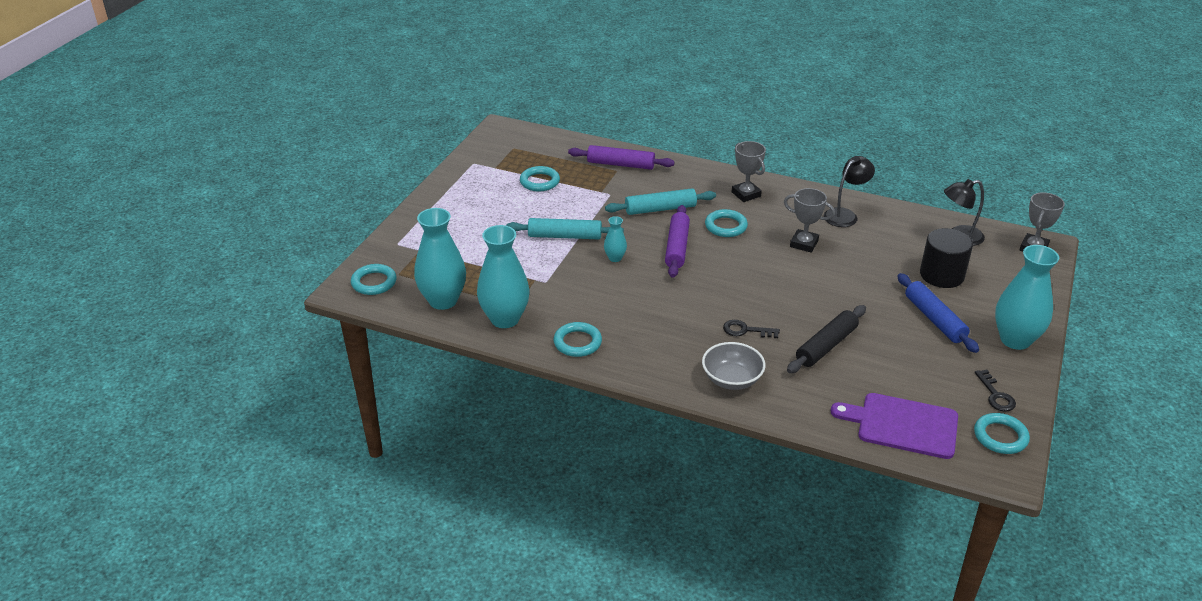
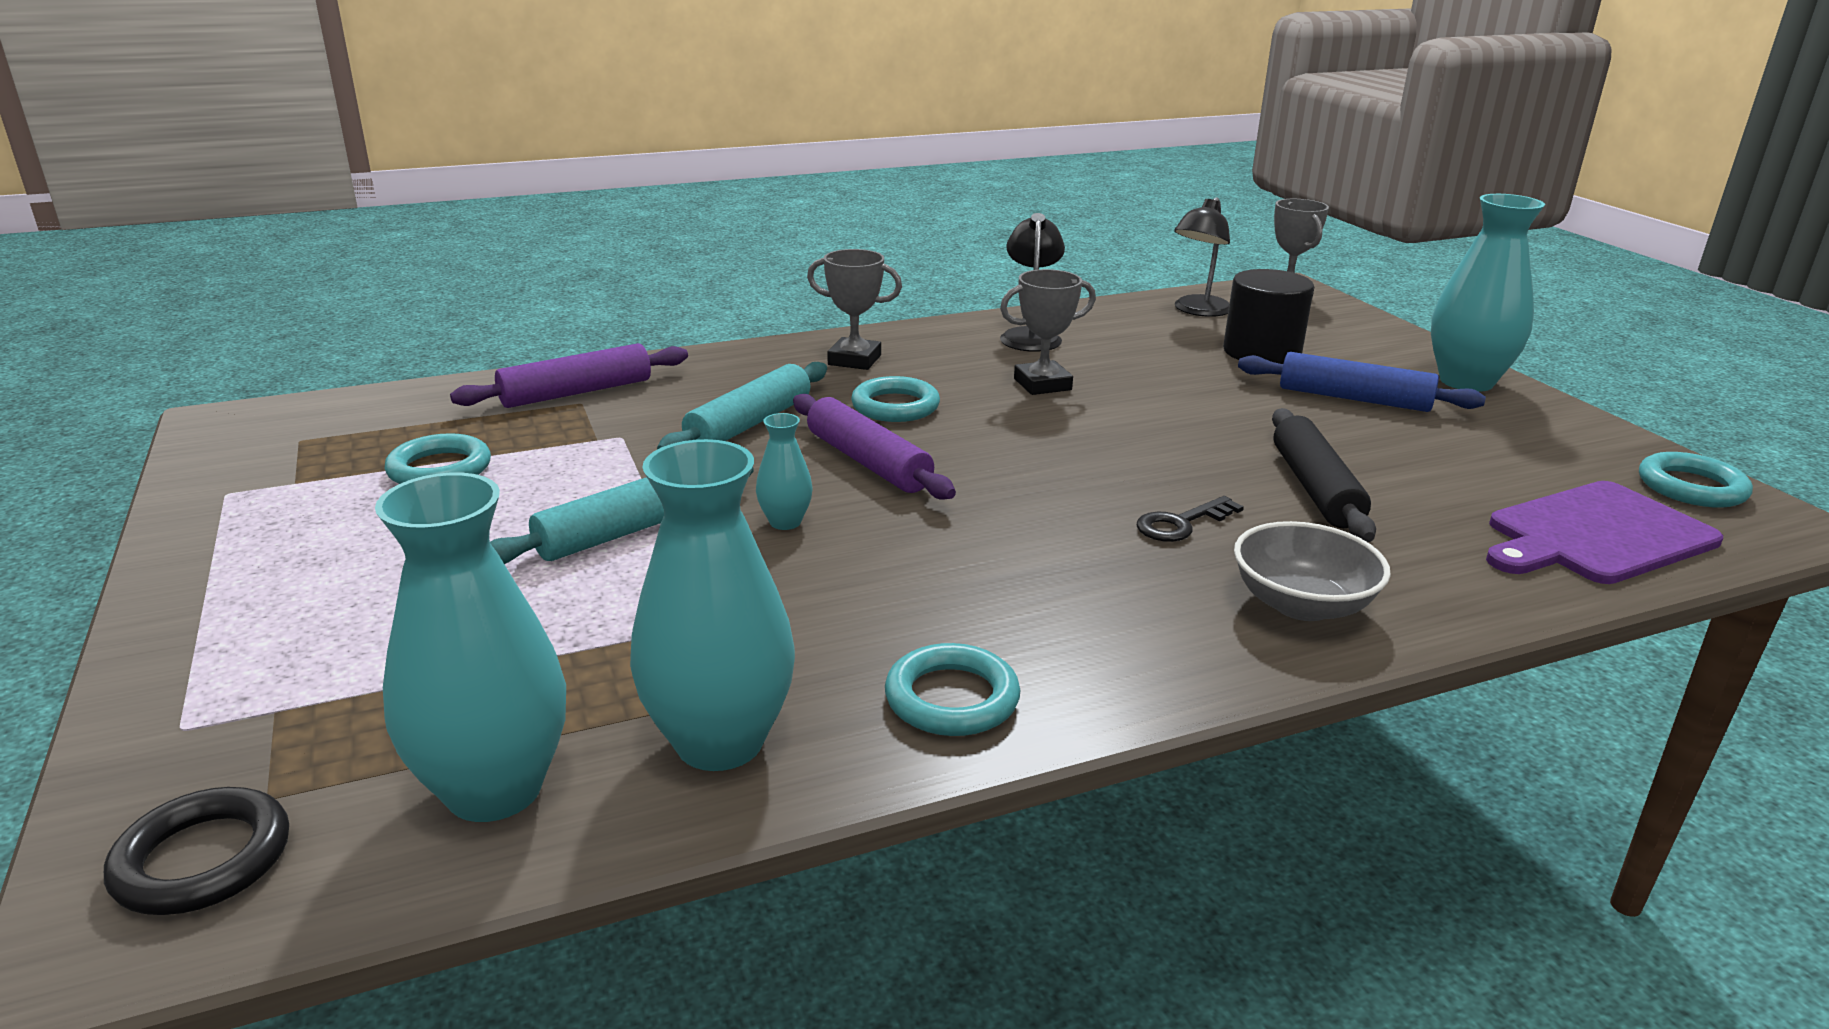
camera: 45 degrees left, 10 degrees down
(374, 282) = (203, 859): turquoise ring -> black ring
(996, 395) = (1583, 445): black key -> none

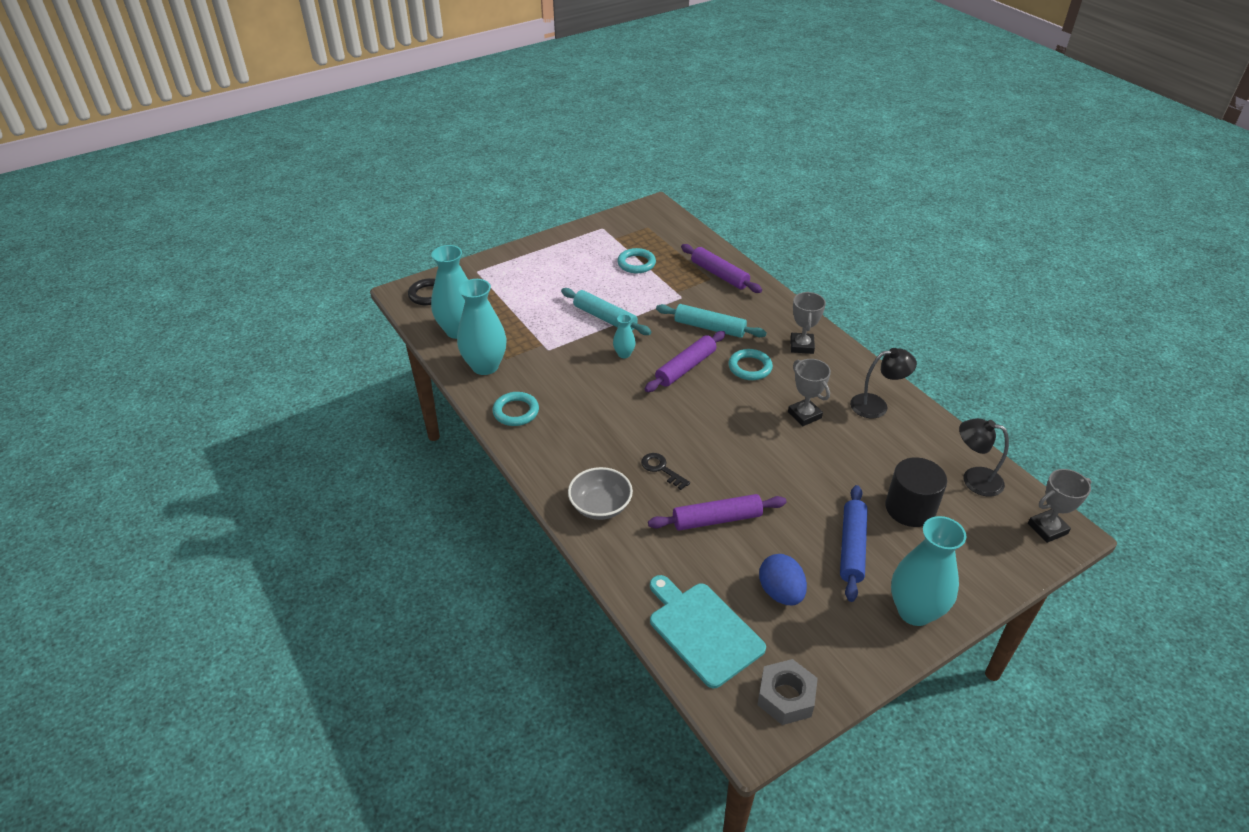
camera: 80 degrees right, 15 degrees up
(1315, 488) = (717, 519): black rolling pin -> purple rolling pin
(1473, 461) = (780, 592): none -> blue egg
(1595, 535) = (703, 630): purple cutting board -> turquoise cutting board
(1691, 487) = (786, 697): turquoise ring -> grey nut

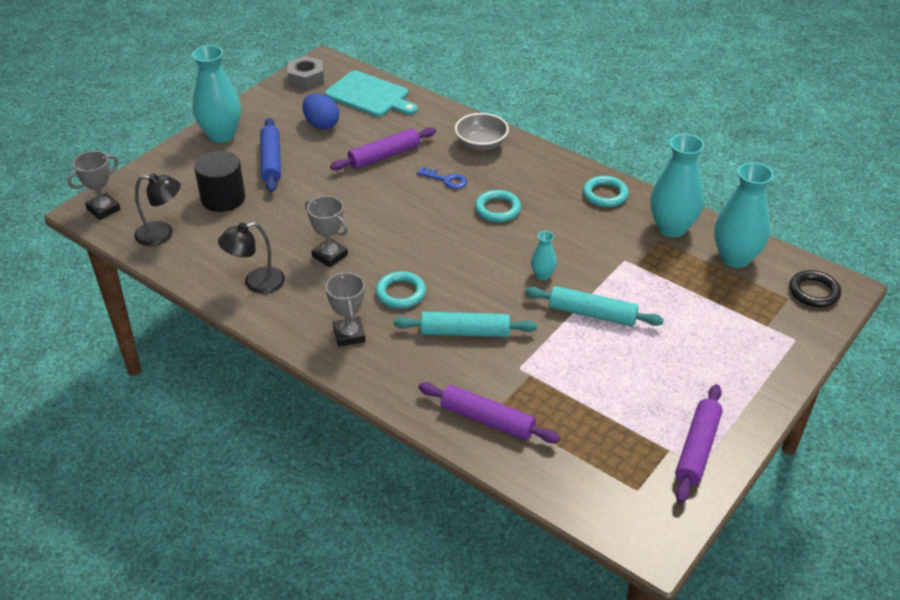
camera: 160 degrees right, 0 degrees up
(636, 263) = (608, 409): turquoise ring -> turquoise ring (497, 209)
(661, 469) = (446, 180): black key -> blue key
(685, 367) = (469, 276): purple rolling pin -> purple rolling pin (697, 449)

